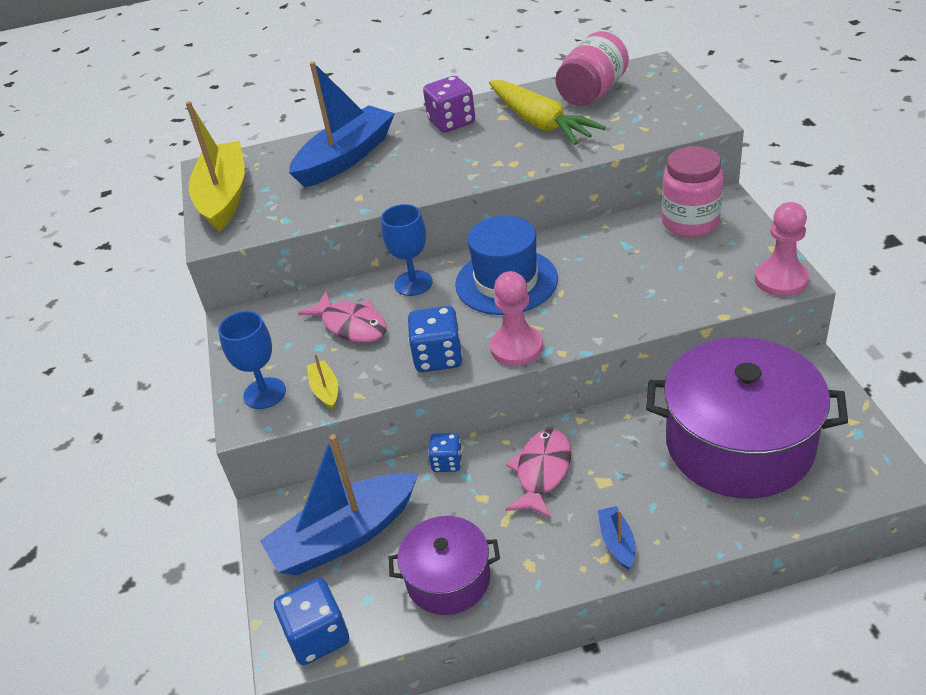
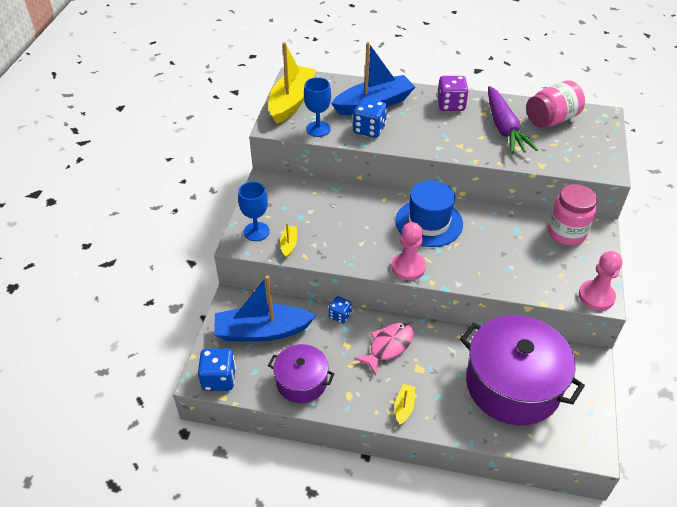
camera: 20 degrees right, 5 degrees up
(351, 325) = (325, 211): pink fish -> none
(413, 283) = (375, 200): blue goblet -> blue goblet (318, 129)
(438, 357) = (361, 253): blue dice -> blue dice (369, 129)
(540, 123) = (504, 128): yellow carrot -> purple carrot
(617, 542) = (404, 407): blue boat -> yellow boat

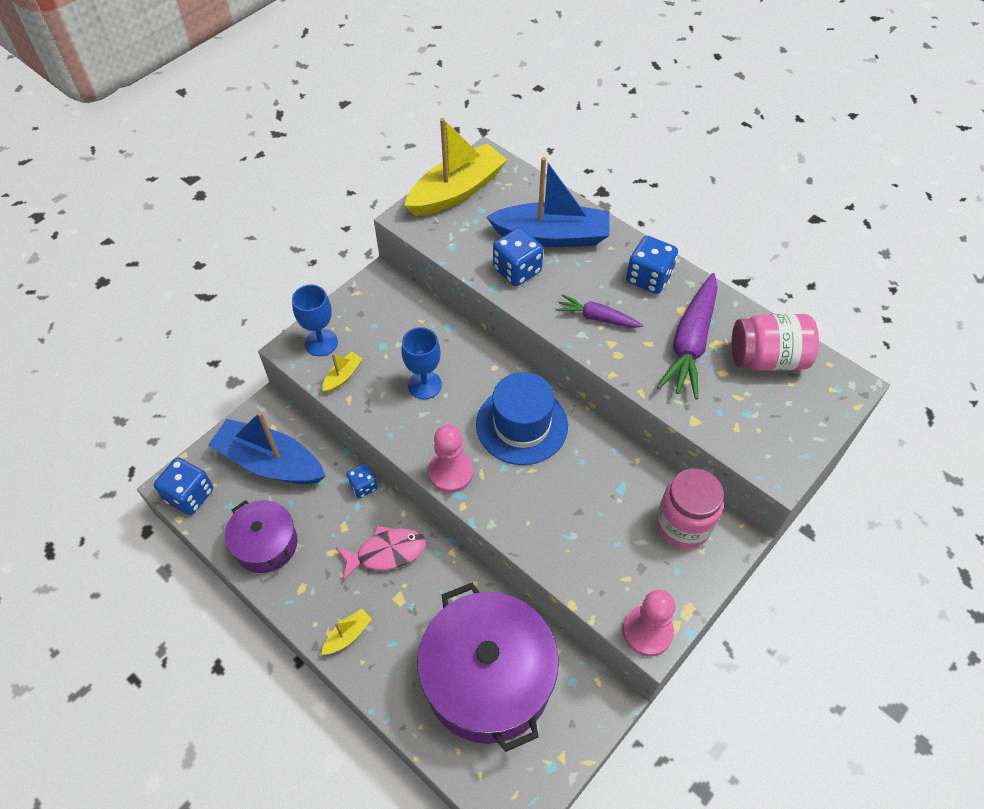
camera: 30 degrees right, 10 degrees up
(318, 129) = (457, 243): blue goblet -> blue goblet (424, 385)
(440, 135) = (597, 318): none -> purple carrot
(451, 105) = (648, 278): purple dice -> blue dice

